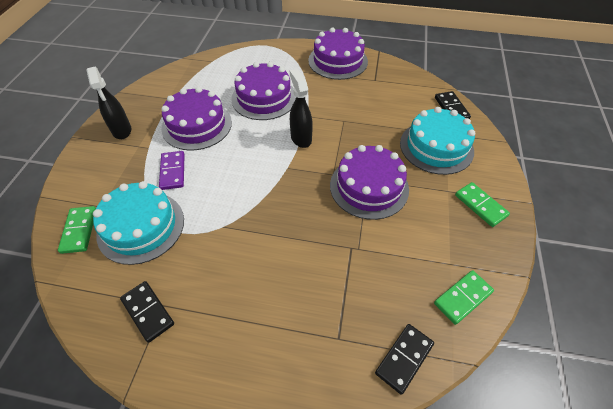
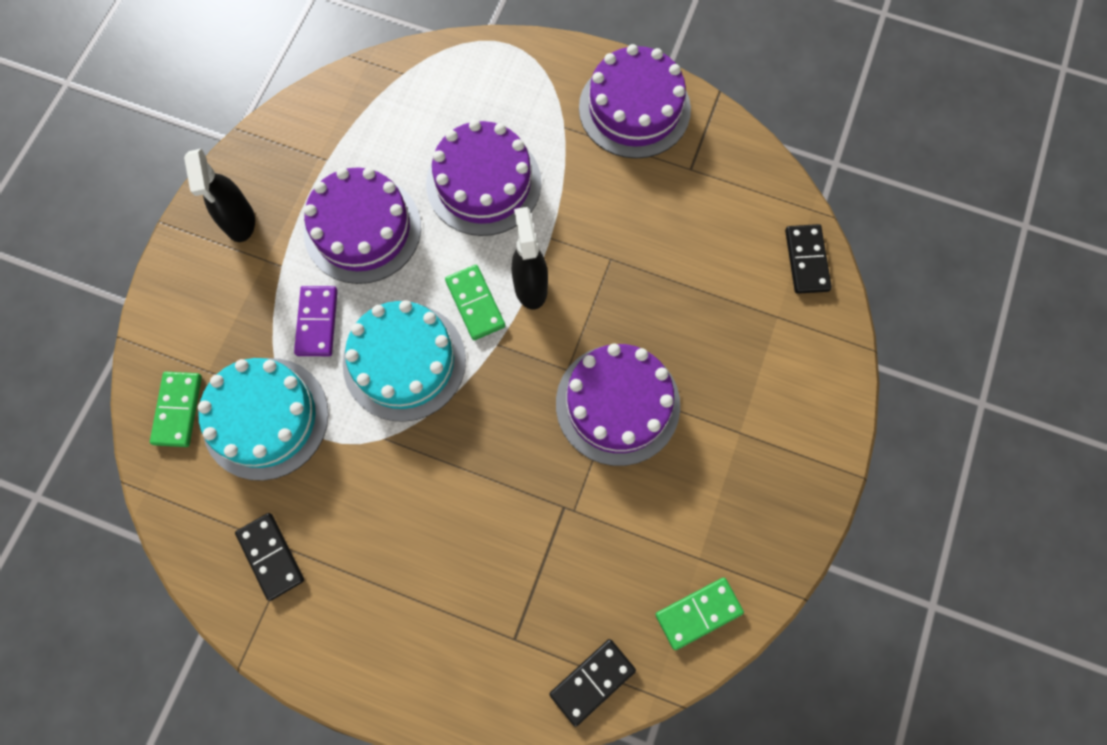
camera: 10 degrees right, 20 degrees up
(436, 147) = (751, 342): turquoise cake -> turquoise cake (404, 361)
(480, 205) = (781, 468): green domino -> green domino (475, 303)

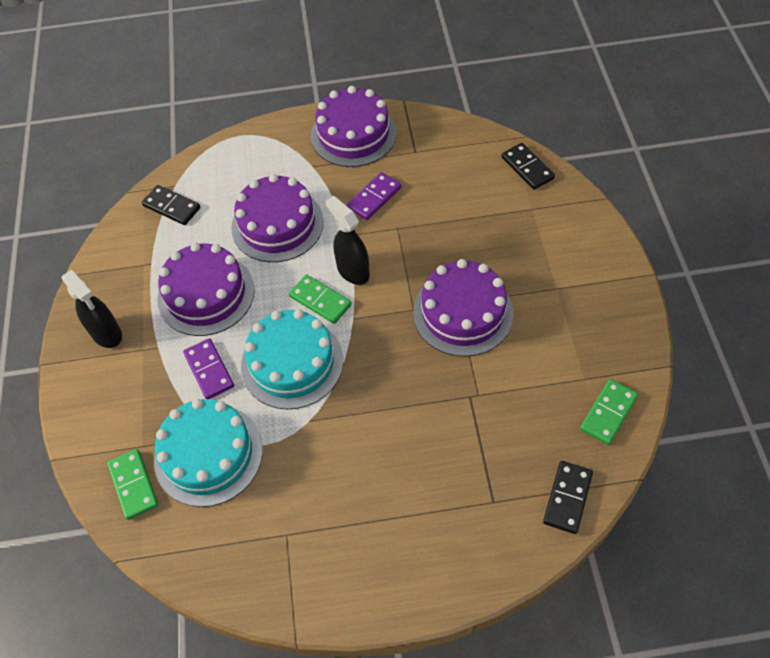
camera: 25 degrees left, 15 degrees down
(271, 556) = (272, 547): black domino -> black domino (172, 207)
(608, 206) = (374, 198): none -> purple domino

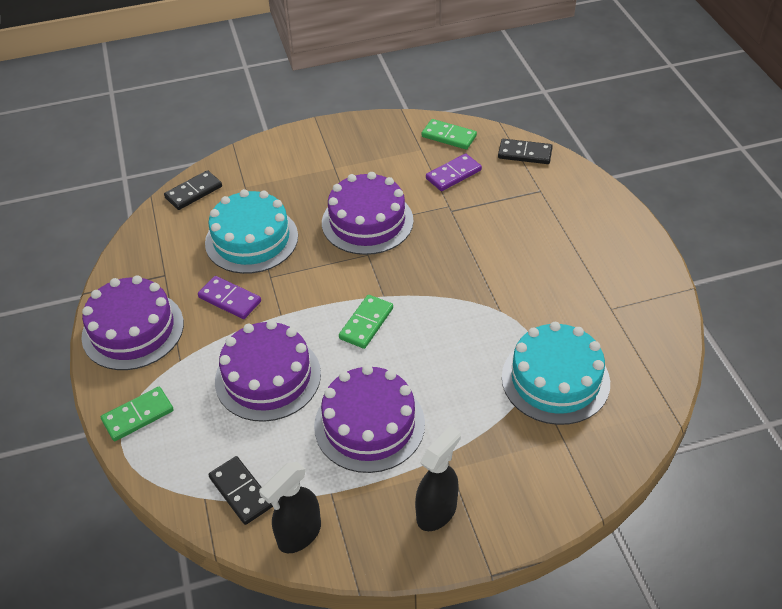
camera: 100 degrees left, 10 degrees down
(134, 485) = (605, 434): green domino -> green domino (138, 415)
(172, 207) = (241, 492): black domino -> black domino turned 60 degrees counterclockwise
(209, 370) = (464, 400): purple domino -> purple domino (453, 174)
(292, 363) = (442, 333): turquoise cake -> turquoise cake (251, 239)
(353, 271) = (327, 303): black spray bottle -> black spray bottle (299, 534)

